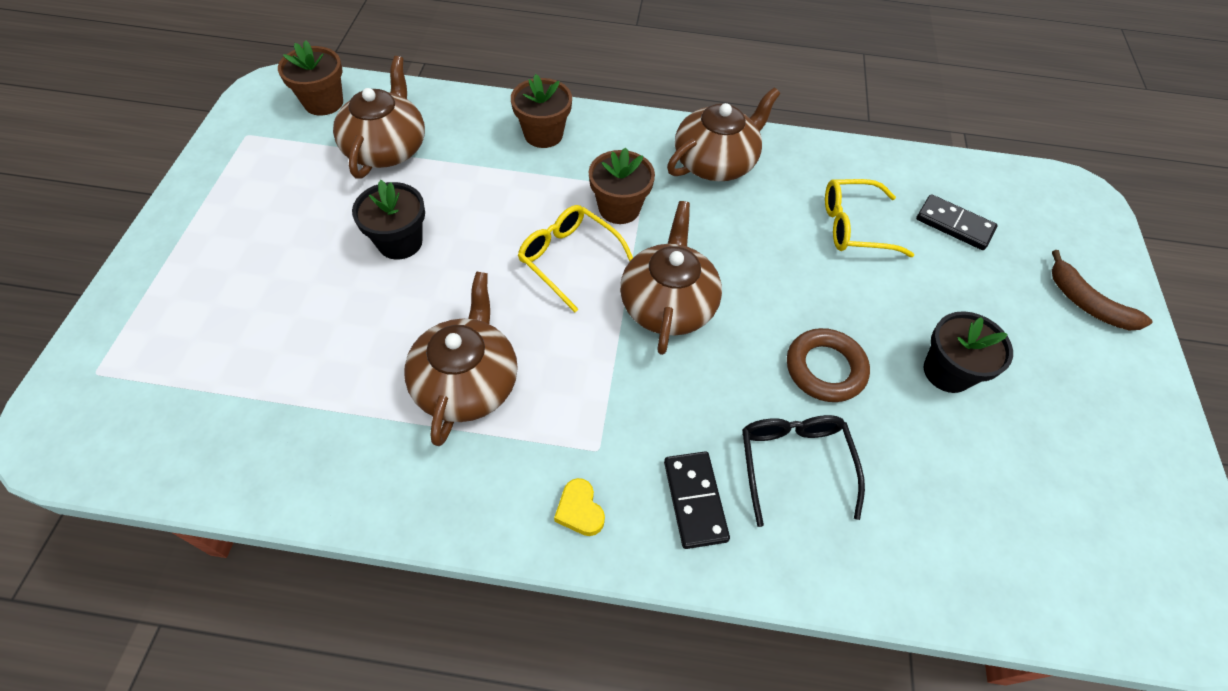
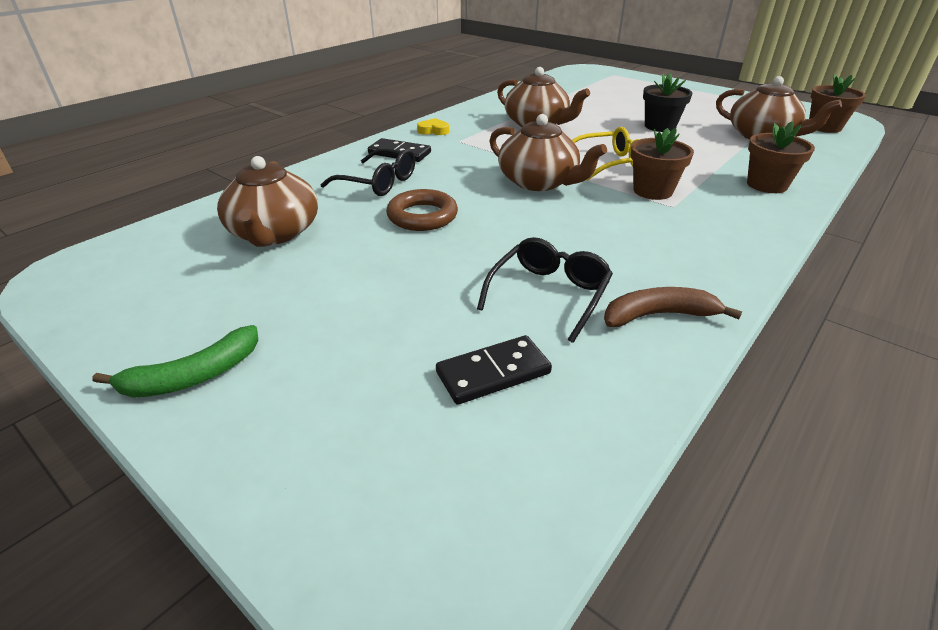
camera: 125 degrees right, 20 degrees down
(715, 162) = (695, 250): brown teapot -> brown teapot (274, 233)
(854, 226) = (549, 294): yellow glasses -> black glasses
(947, 372) = (351, 266): black flower pot -> none
(1086, 303) = (282, 415): brown banana -> brown banana (658, 315)
(1126, 375) = (193, 376): none -> green banana

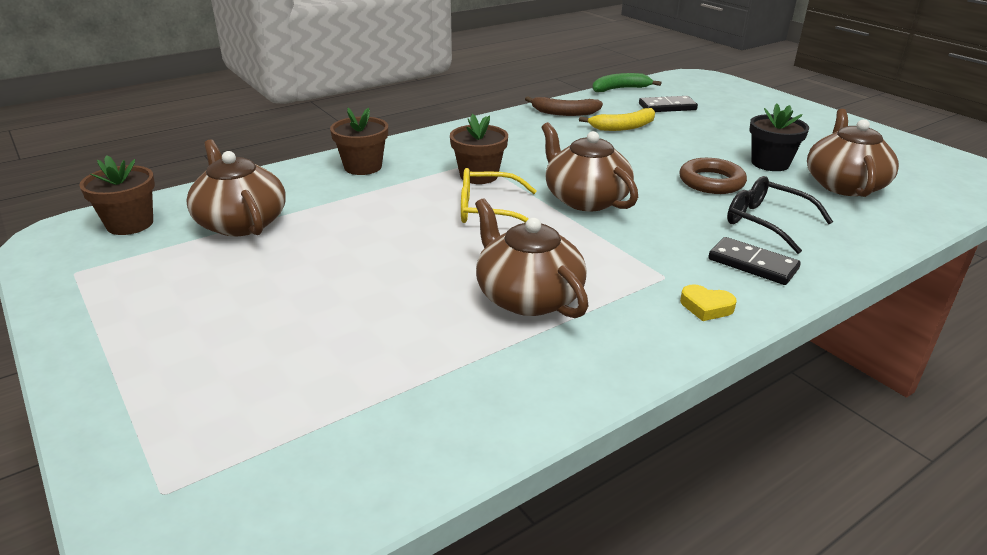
camera: 165 degrees left, 5 degrees down
(193, 376) = (826, 122): green banana -> green banana (620, 89)
(549, 294) = (623, 127): black glasses -> yellow banana
(660, 126) = (344, 261): black flower pot -> black flower pot (770, 163)

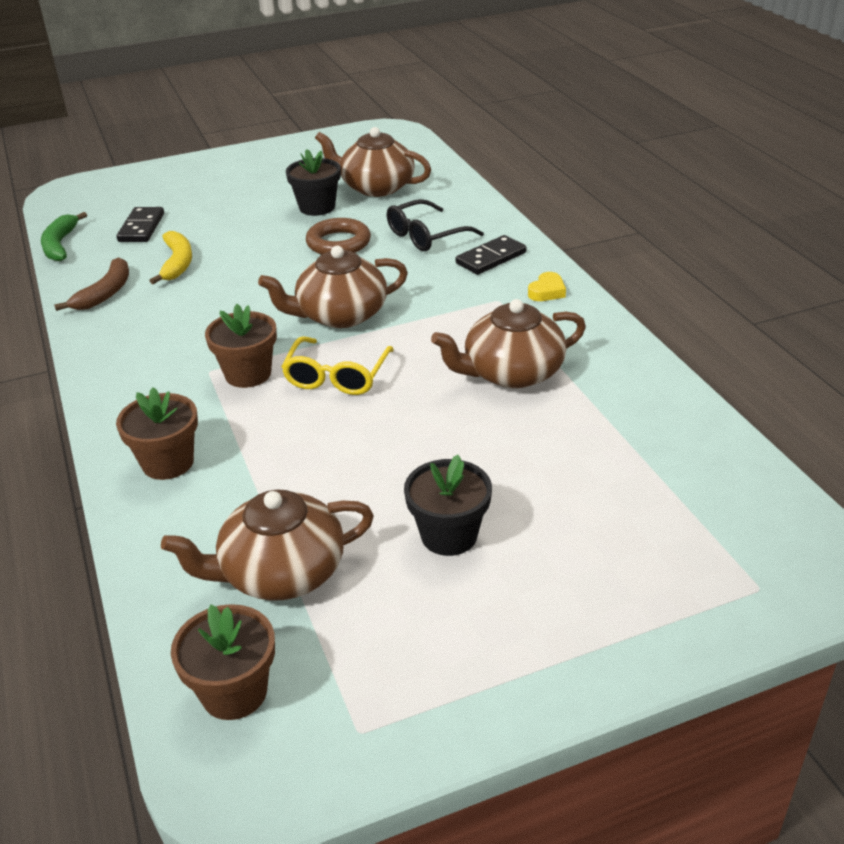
camera: 75 degrees left, 5 degrees up
(274, 286) = (449, 535): none -> black flower pot

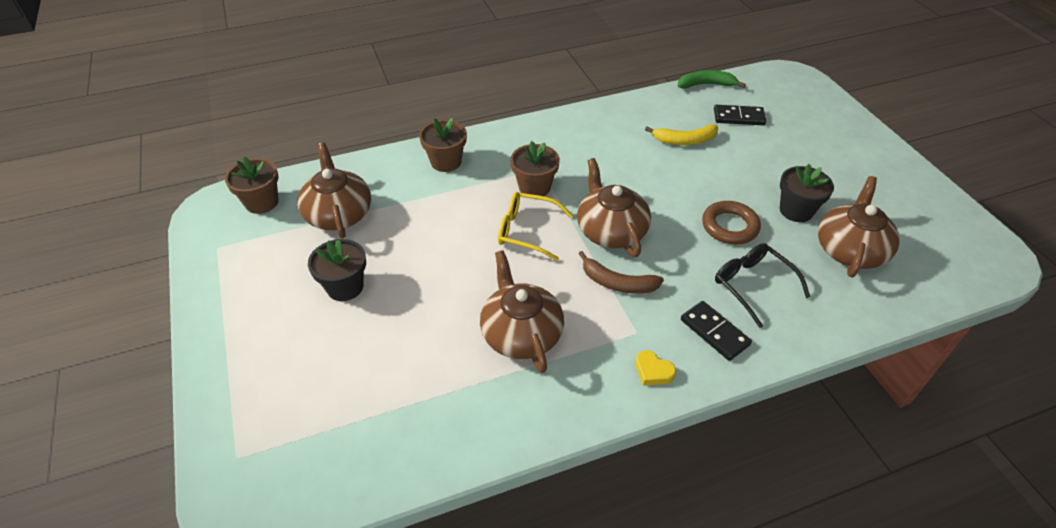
camera: 90 degrees right, 10 degrees up
(105, 293) = (639, 113): brown banana -> brown banana (617, 283)

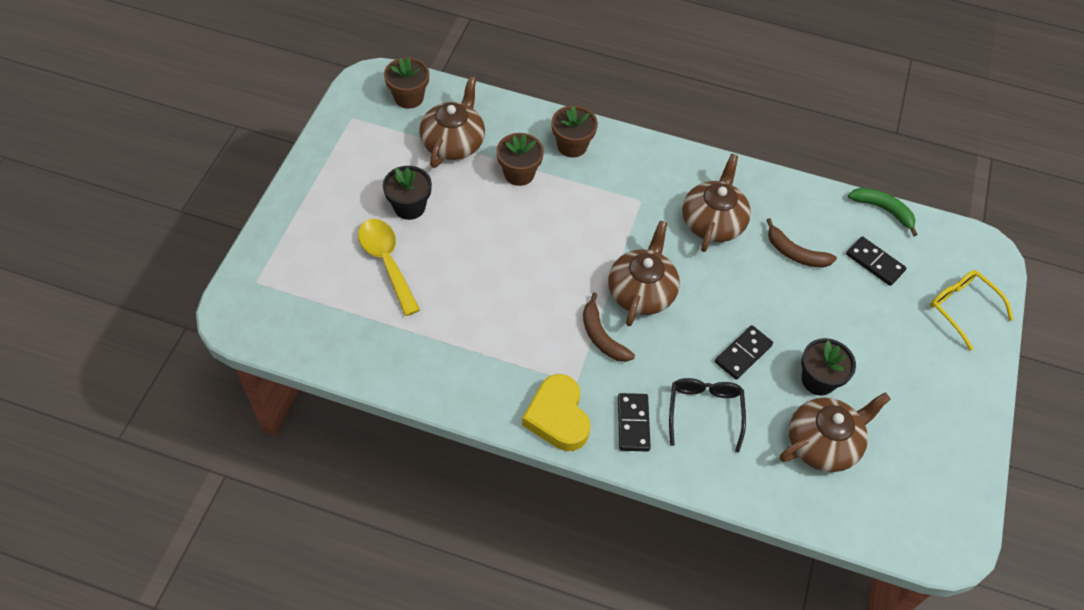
camera: 35 degrees right, 10 degrees up
(366, 347) = (387, 262): none -> yellow spoon
(521, 333) = (495, 325): brown teapot -> brown teapot (713, 222)
(527, 231) = (576, 248): yellow glasses -> yellow glasses (962, 308)
(534, 187) = (619, 214): brown flower pot -> brown flower pot (519, 173)
(653, 371) = (558, 417): yellow heart -> yellow heart, size x2.10
(684, 140) = (795, 253): yellow banana -> brown banana
(729, 226) = (743, 354): brown ring -> black domino

